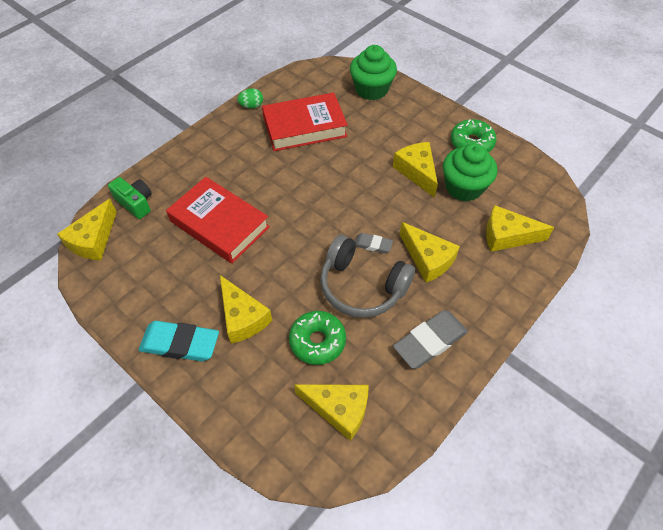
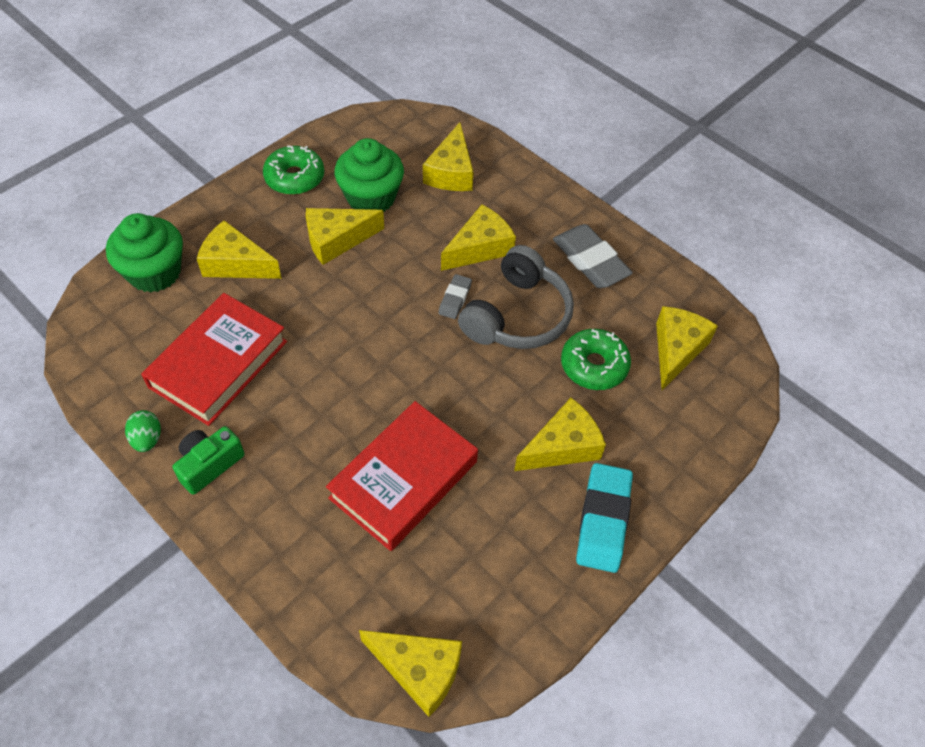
camera: 90 degrees left, 0 degrees up
(135, 203) = (345, 610): green camera -> green camera (209, 464)
(304, 127) = (218, 364): red book -> red book turned 45 degrees clockwise
(385, 124) = (236, 263): none -> yellow cheese

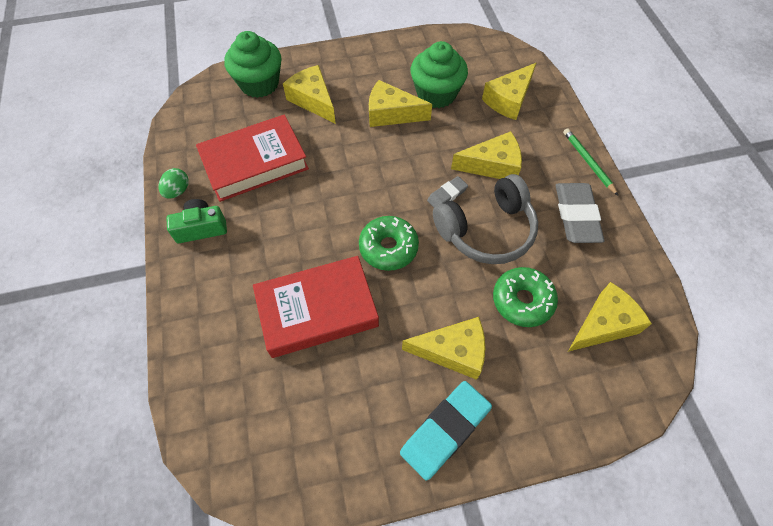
camera: 35 degrees right, 5 degrees up
(295, 178) = (392, 58): green donut -> green donut (388, 248)
(419, 670) = (228, 460): yellow cheese -> none
(568, 203) = (588, 162): none -> green pencil

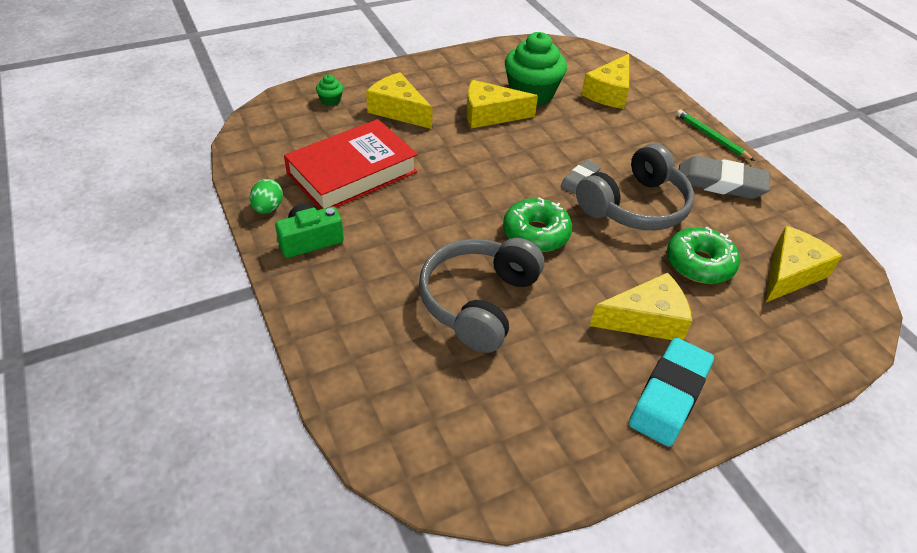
camera: 15 degrees left, 15 degrees down
(259, 84) = (330, 101): green cupcake -> green cupcake, size x0.43
(317, 310) = (478, 302): red book -> grey headphones
(492, 165) = (616, 149): yellow cheese -> none
(576, 215) = (720, 183): grey eraser -> grey eraser turned 60 degrees counterclockwise

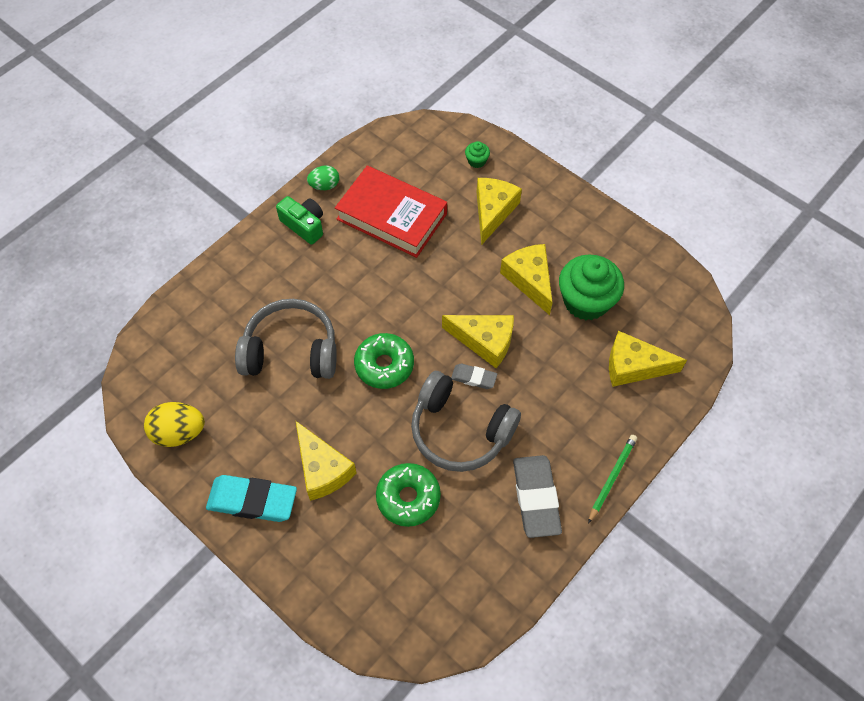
camera: 70 degrees right, 15 degrees up
(546, 448) = (179, 433): none -> yellow egg
(791, 273) = (432, 577): yellow cheese -> yellow cheese (484, 341)

